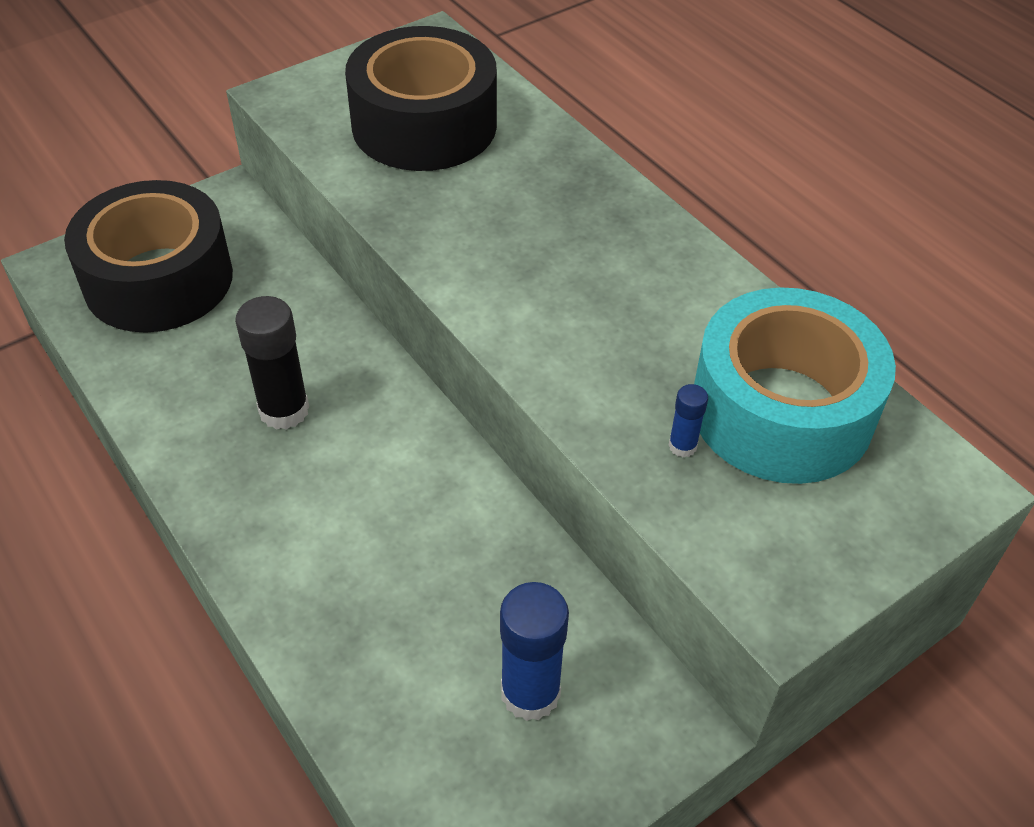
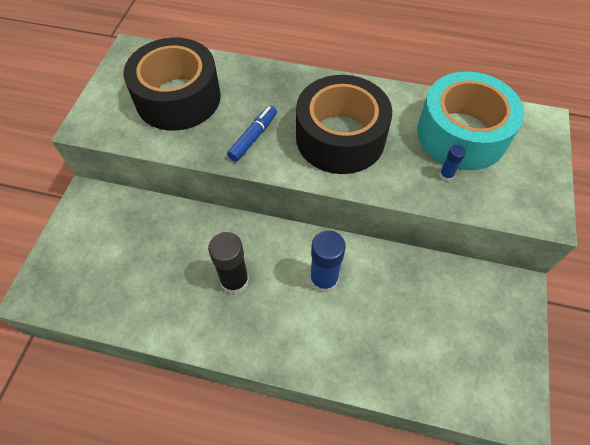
camera: 40 degrees left, 10 degrees up
(158, 279) = (99, 263): black tape -> black tape (340, 137)
(463, 227) = (253, 137): none -> blue marker
(530, 693) = (461, 320): blue glue stick -> blue glue stick (324, 279)

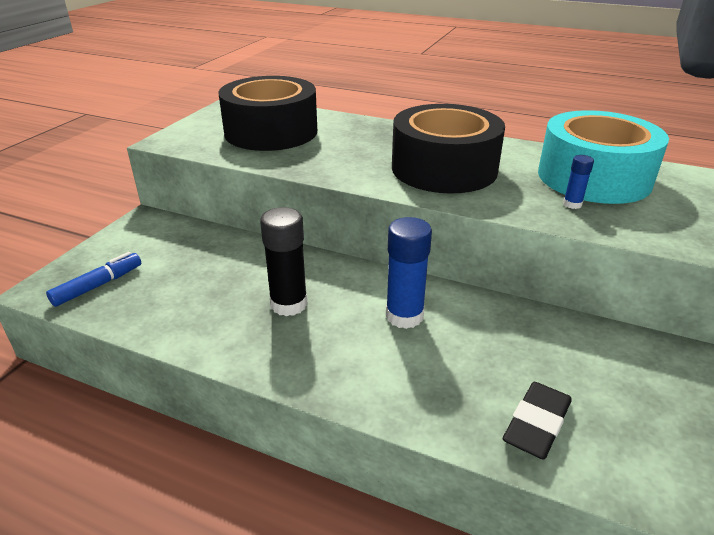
camera: 10 degrees right, 25 degrees down
(253, 137) = (343, 161): blue marker -> blue marker (98, 285)
(425, 368) = (537, 424): none -> black eraser

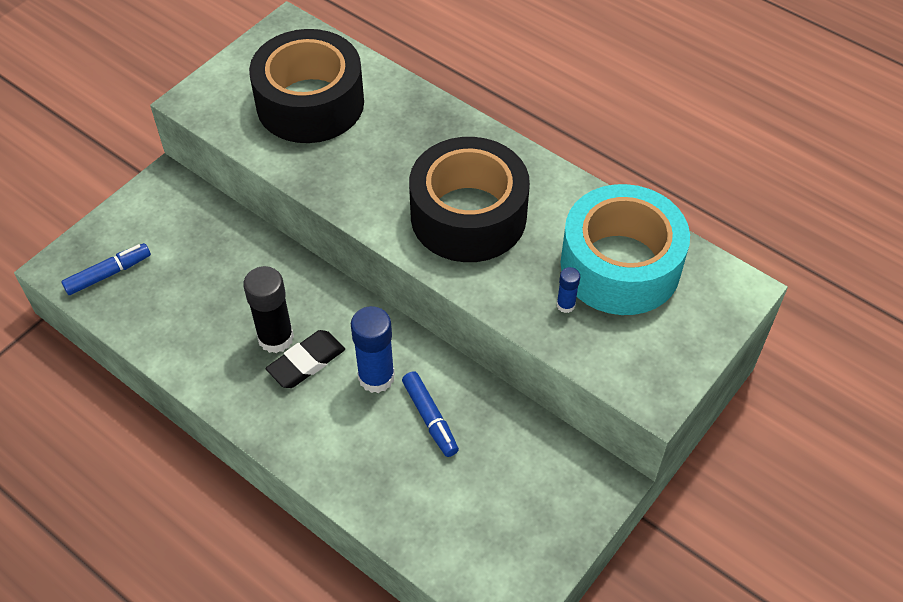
camera: 15 degrees right, 20 degrees up
(477, 337) = (430, 418): none -> blue marker
(537, 424) = (431, 516): black eraser -> black eraser (306, 362)

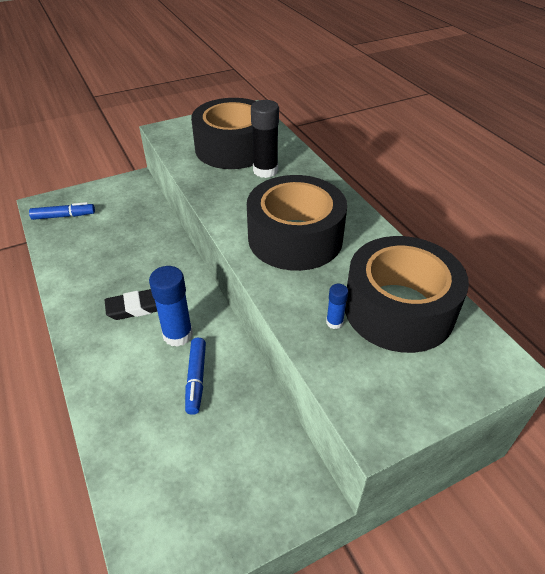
camera: 25 degrees right, 10 degrees down
(276, 338) = (130, 285): black glue stick -> black glue stick (265, 171)
(620, 265) = (398, 309): turquoise tape -> black tape

